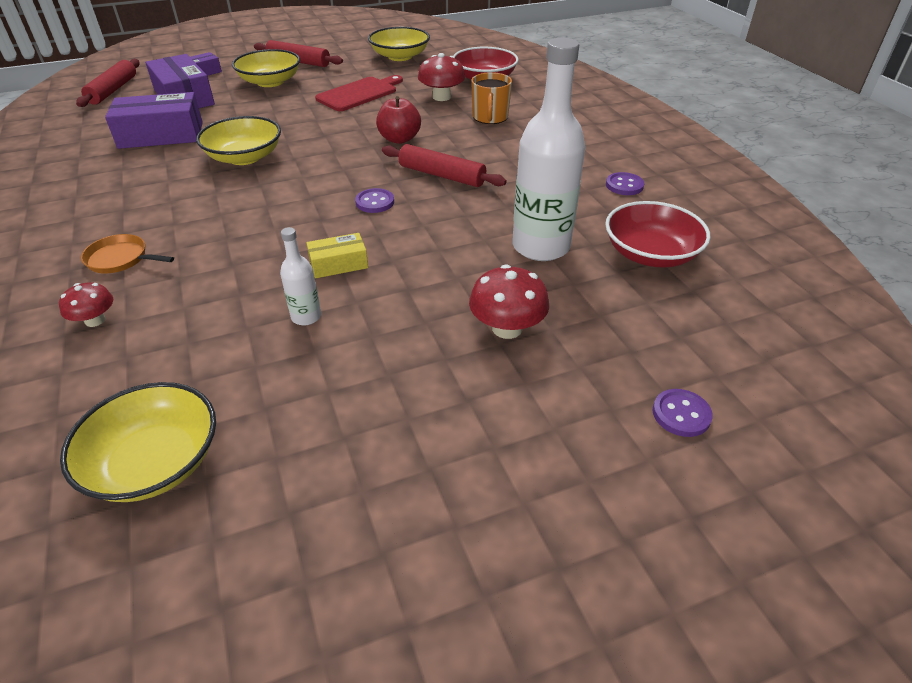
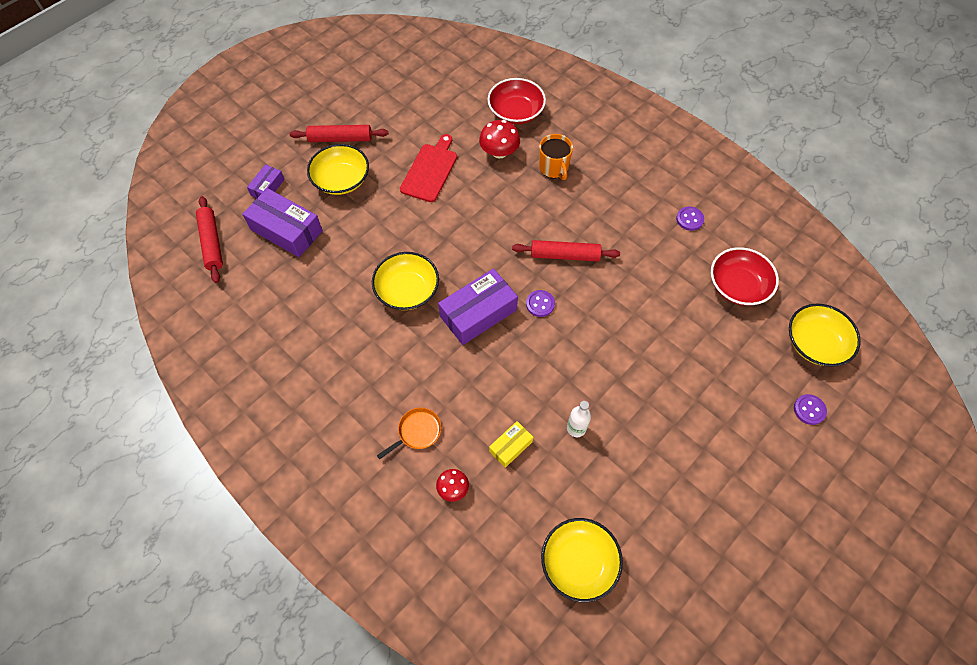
camera: 25 degrees left, 20 degrees up
(120, 259) = (417, 432): orange pan -> orange pan turned 150 degrees clockwise
(161, 135) = (316, 288): purple box -> purple box (478, 313)
(338, 264) = (561, 375): yellow box -> yellow box (510, 446)
(399, 139) = (505, 222): red apple -> none
(400, 56) = (423, 99): yellow bowl -> yellow bowl (815, 343)
(507, 328) = (693, 386): red mushroom -> none
(541, 246) = (672, 306): white bottle -> none

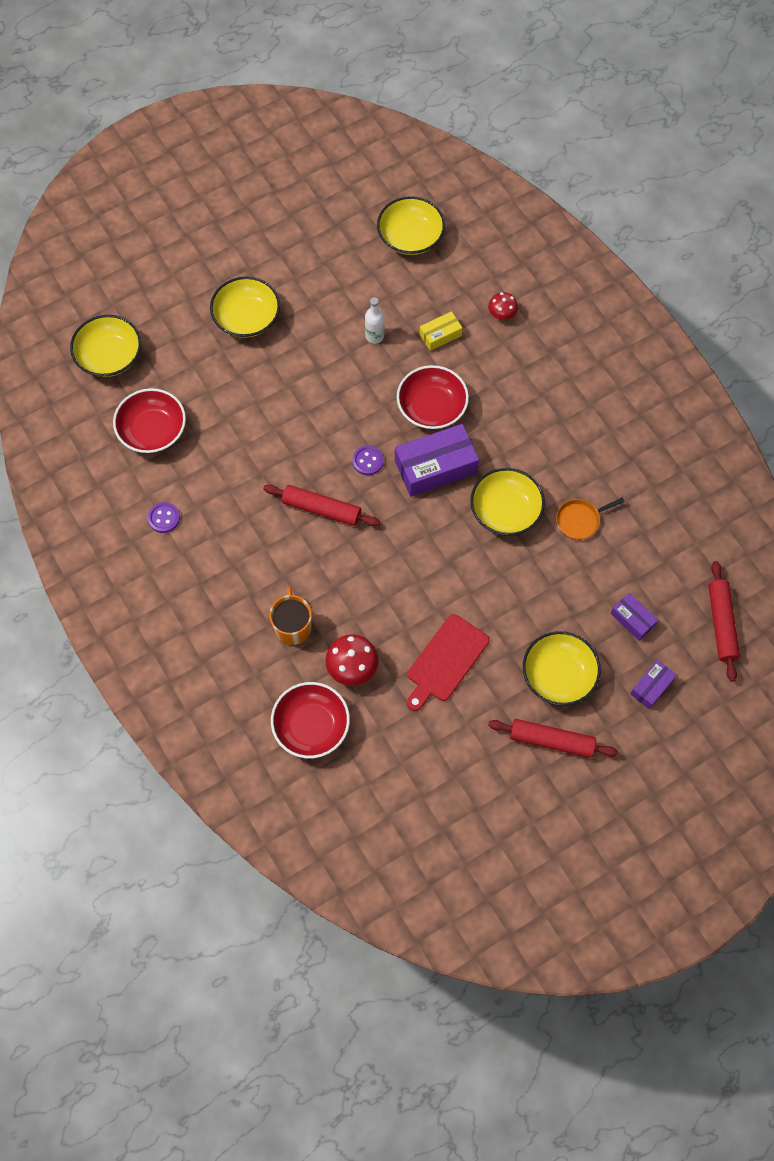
camera: 165 degrees left, 5 degrees up
(286, 230) = (632, 619): purple box -> purple box, size x0.53
(417, 432) = (524, 367): orange pan -> orange pan (580, 520)
(497, 368) = (432, 407): none -> red bowl
(709, 416) = (247, 318): none -> yellow bowl
(809, 410) = (153, 301): purple button -> none

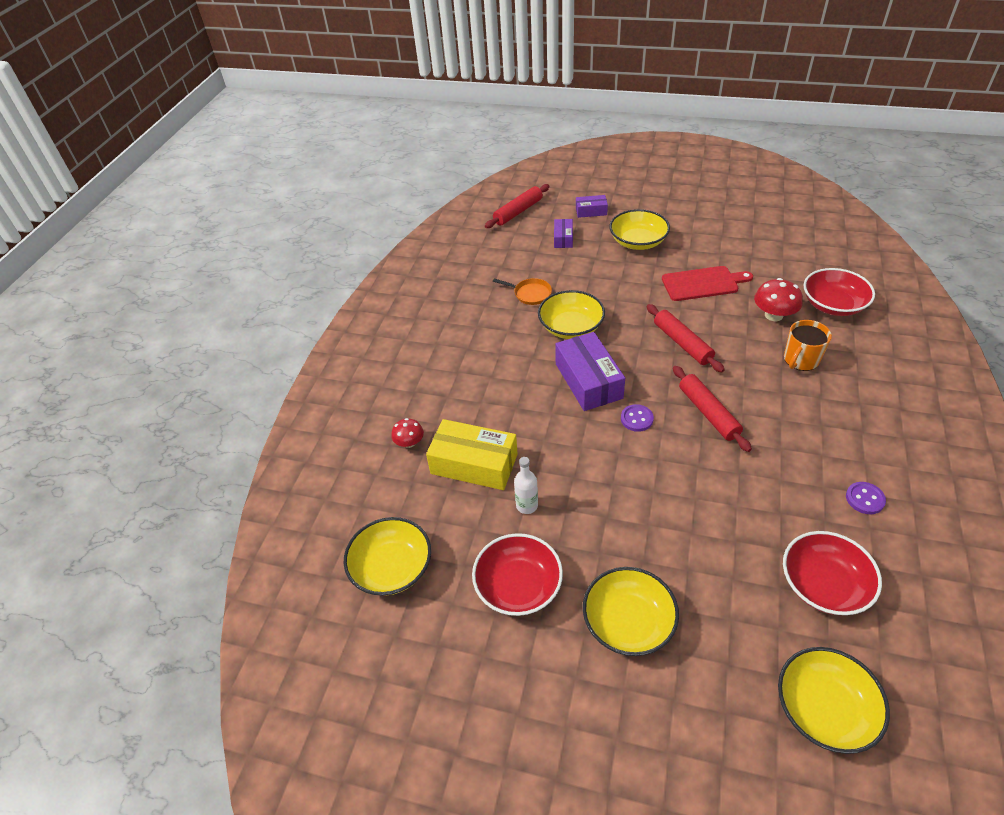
camera: 130 degrees left, 20 degrees down
(432, 407) = (545, 419): red bowl -> red bowl (518, 586)
(436, 467) = (588, 381): purple box -> purple box turned 45 degrees clockwise
(440, 335) = (474, 464): yellow box -> yellow box, size x1.90
(551, 741) = (676, 222): red rolling pin -> red rolling pin (682, 343)

